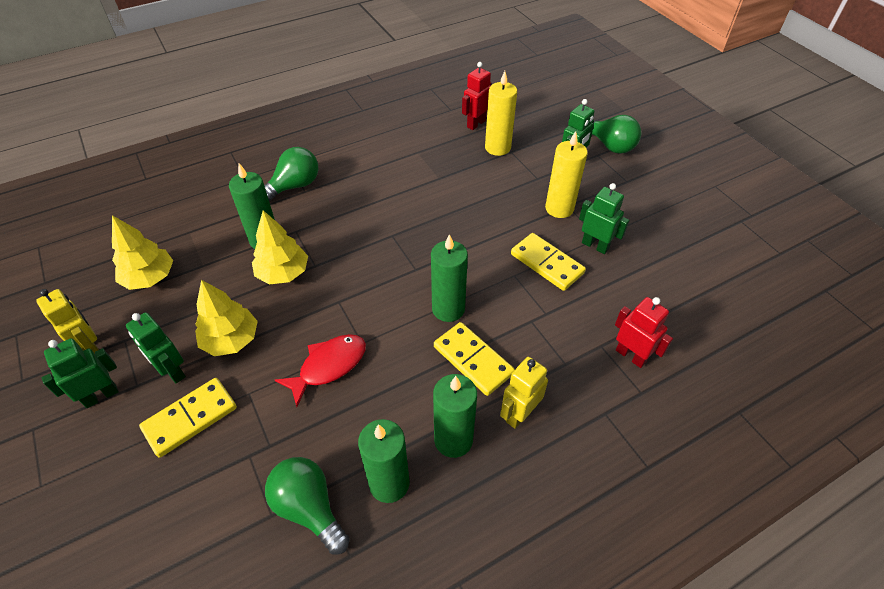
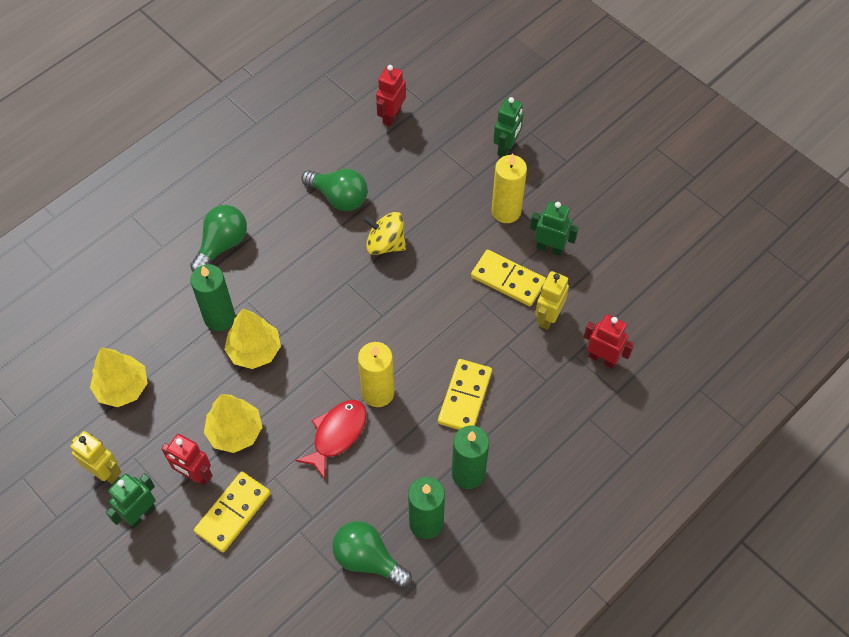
camera: 15 degrees left, 10 degrees up
(172, 371) = (195, 475): green robot -> red robot
(438, 212) = (385, 244): none -> yellow spinning top
(448, 309) = (427, 351): green candle -> none
(473, 360) = (464, 397): yellow domino -> yellow domino turned 75 degrees clockwise
(497, 148) = (424, 145): yellow candle -> yellow candle (378, 393)
(519, 414) = (518, 437): yellow robot -> yellow robot (548, 317)
(610, 145) = (542, 116): green light bulb -> green light bulb (339, 197)

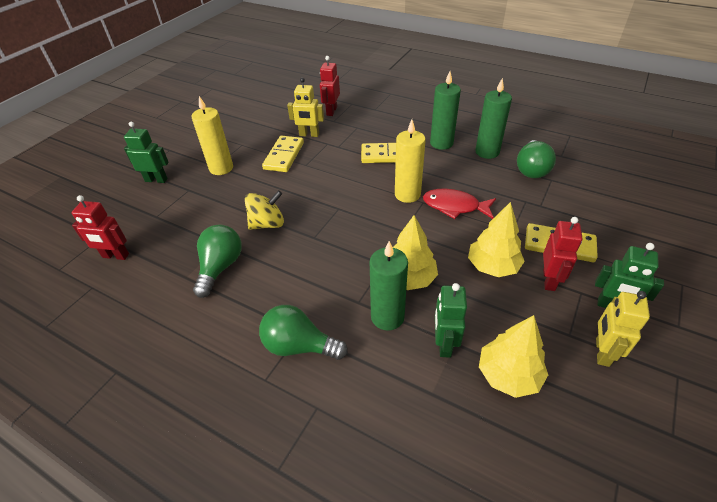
camera: 105 degrees left, 15 degrees down
(385, 244) = (267, 224): yellow spinning top -> yellow spinning top turned 120 degrees counterclockwise
(550, 248) = (251, 143): green robot -> green robot (444, 344)

